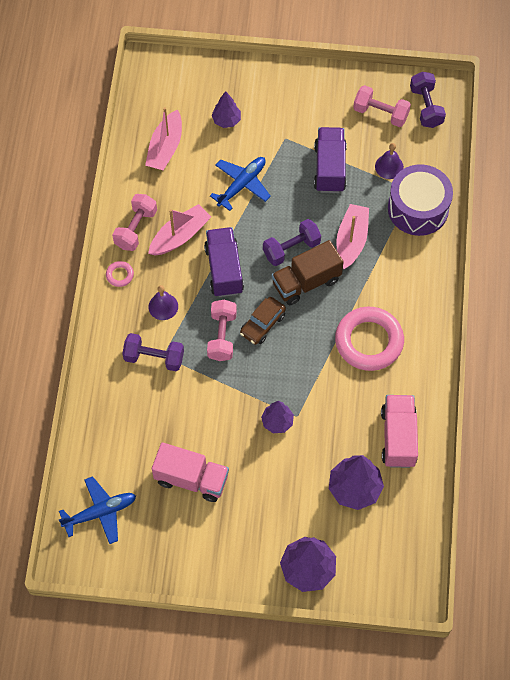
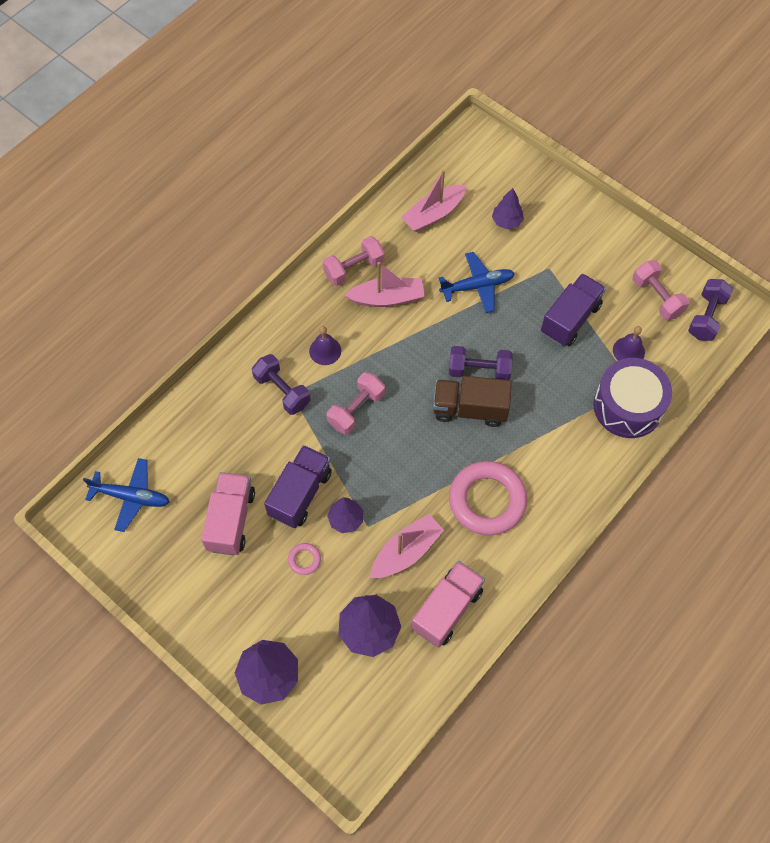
camera: 35 degrees right, 0 degrees up
(120, 275) = (309, 300): pink ring -> pink ring (304, 560)
(191, 479) = (231, 520): pink truck -> pink truck turned 135 degrees counterclockwise
(224, 269) = (403, 351): purple truck -> purple truck (300, 493)
(262, 324) = (400, 422): brown car -> none
(351, 240) = (541, 397): pink boat -> pink boat (406, 551)

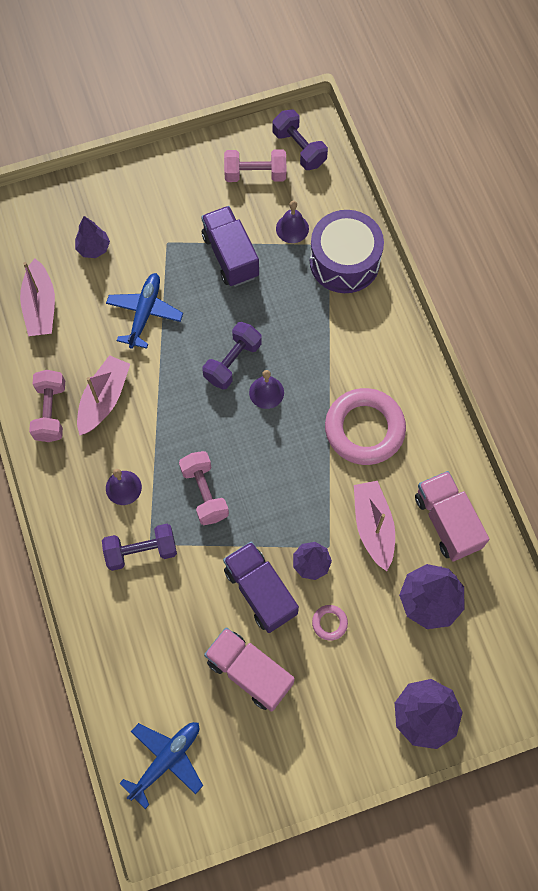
camera: 60 degrees left, 5 degrees up
(470, 409) = (266, 392): brown truck -> purple bell

